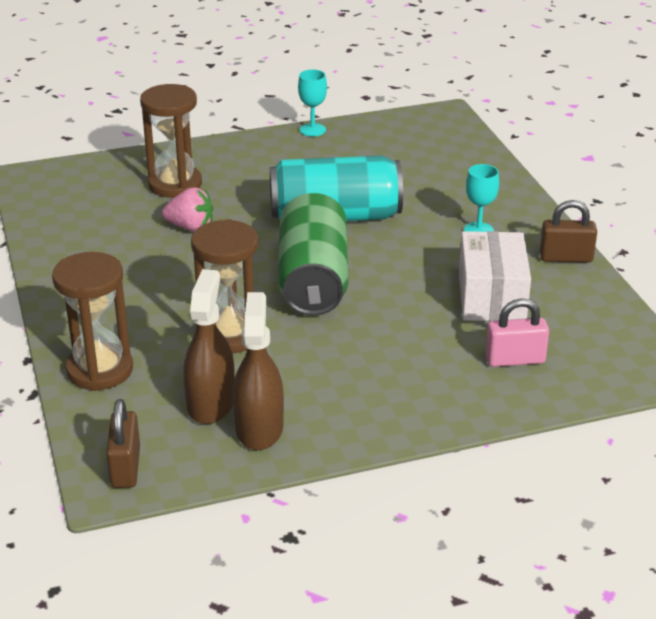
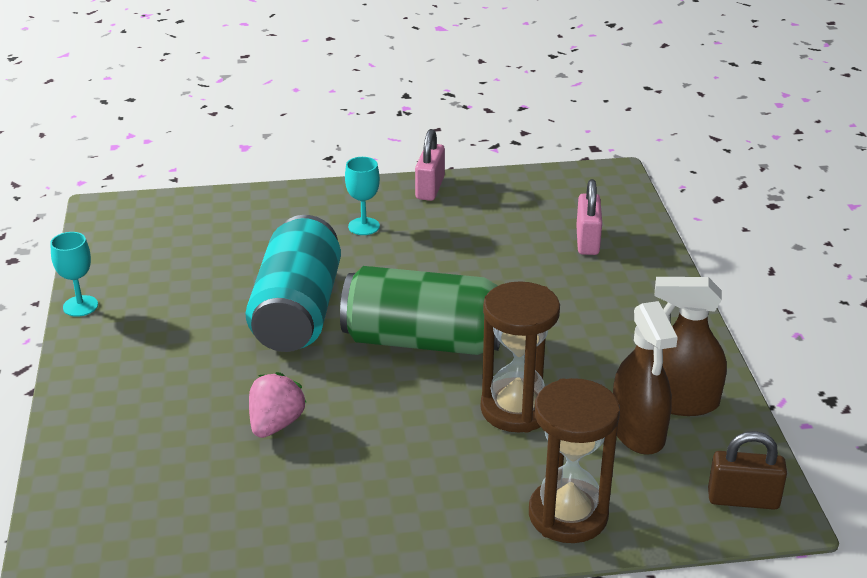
camera: 80 degrees left, 0 degrees up
(175, 184) = (159, 432): brown hourglass -> none
(211, 403) = (638, 431): brown spray bottle -> brown spray bottle turned 120 degrees counterclockwise
(491, 297) = (485, 237): white box -> none
(566, 258) = (430, 188): brown padlock -> pink padlock

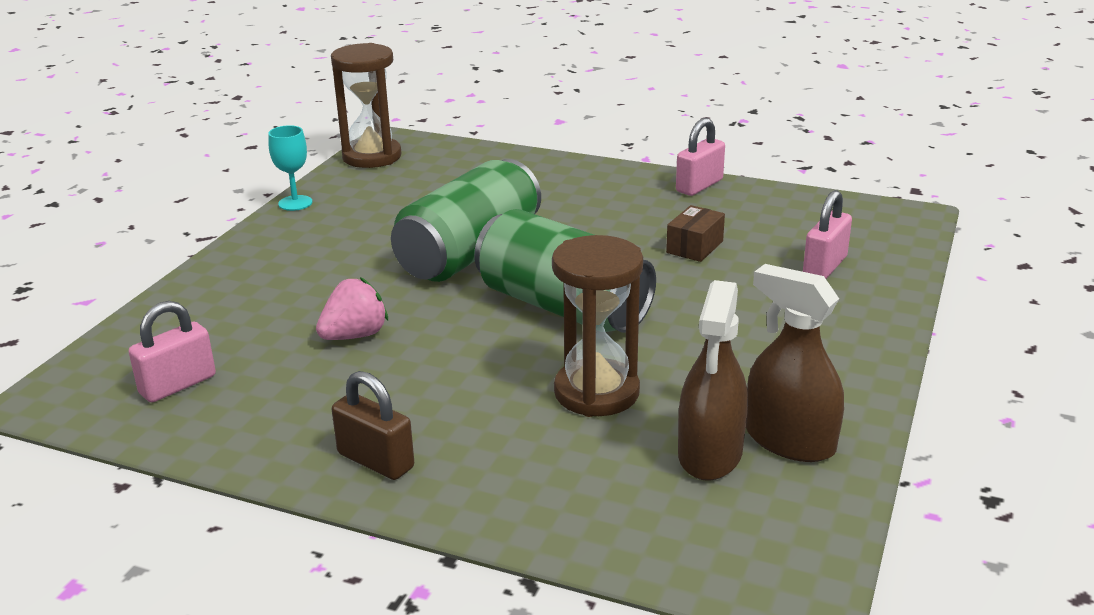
camera: 30 degrees right, 5 degrees down
(165, 525) = (178, 385): none -> pink padlock
(297, 312) = (469, 253): turquoise can -> green can
(364, 226) = (602, 201): turquoise goblet -> none
(477, 251) = (694, 247): none -> brown box
(568, 515) = (552, 506): brown hourglass -> brown hourglass (372, 156)
(743, 499) = (772, 563): brown padlock -> brown padlock (375, 461)

